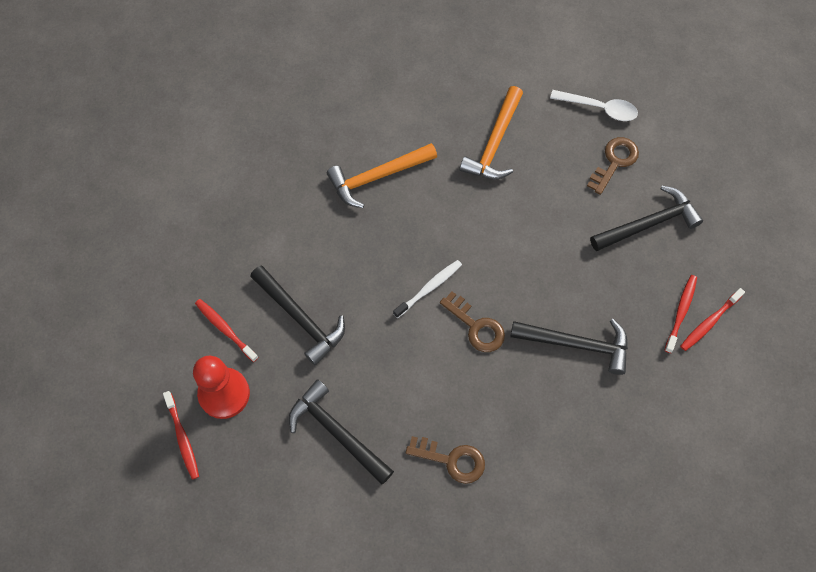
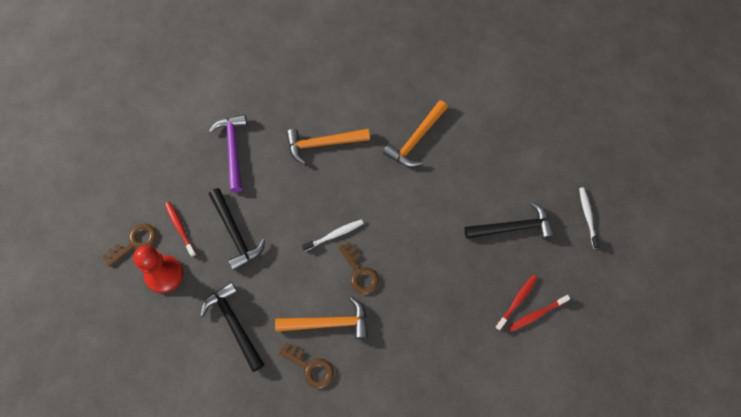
camera: 15 degrees right, 0 degrees up
(182, 438) = (125, 299): red toothbrush -> none
(262, 212) = (233, 149): none -> purple hammer
(457, 399) = (328, 323): none -> orange hammer
(577, 344) = (430, 305): black hammer -> none
(599, 108) = (502, 132): white spoon -> none
(614, 162) = (501, 174): brown key -> brown key (134, 242)
(734, 188) = (587, 216): none -> white toothbrush

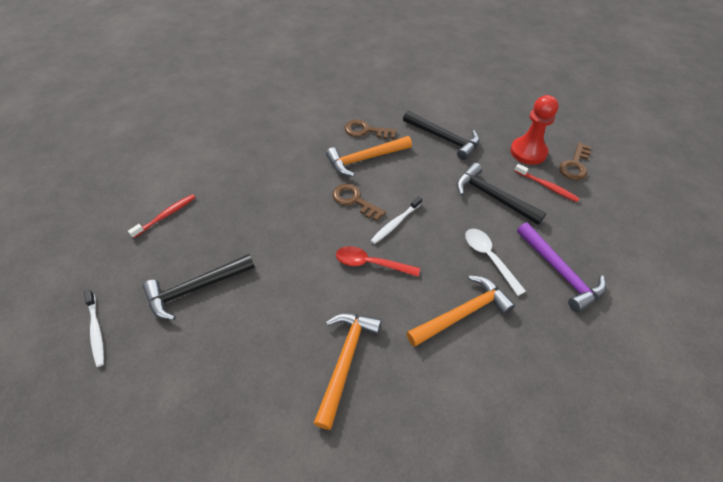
camera: 160 degrees right, 15 degrees down
(277, 178) = (489, 258): none -> white spoon
(371, 204) = (371, 263): none -> red spoon
(517, 301) = (187, 221): red toothbrush -> none

